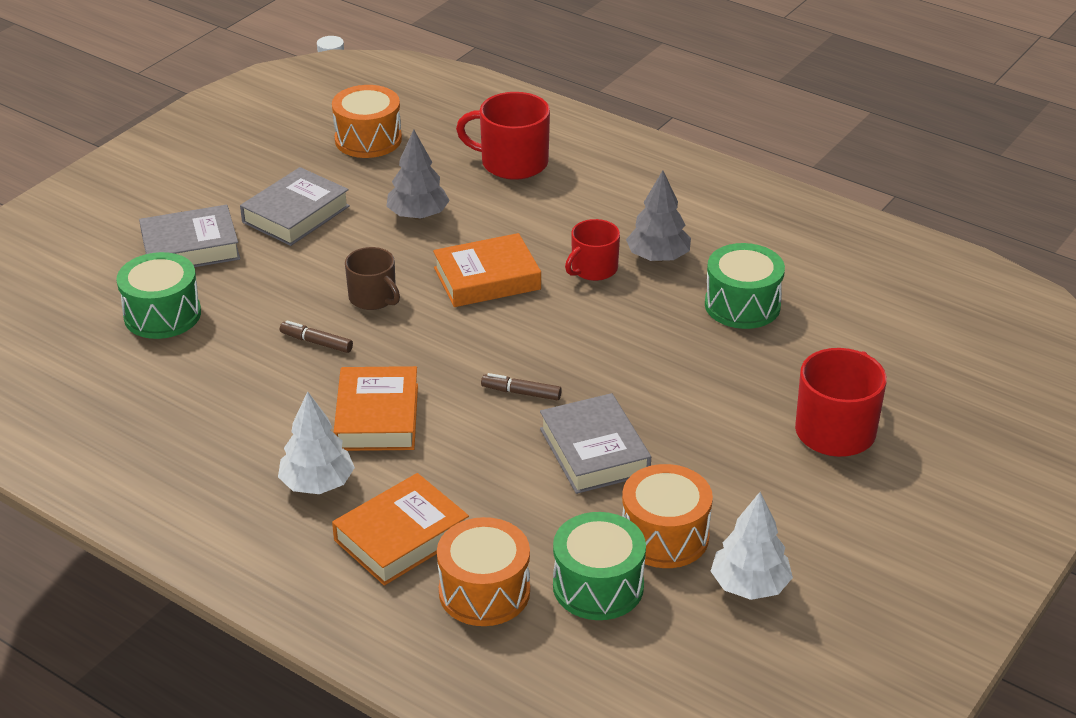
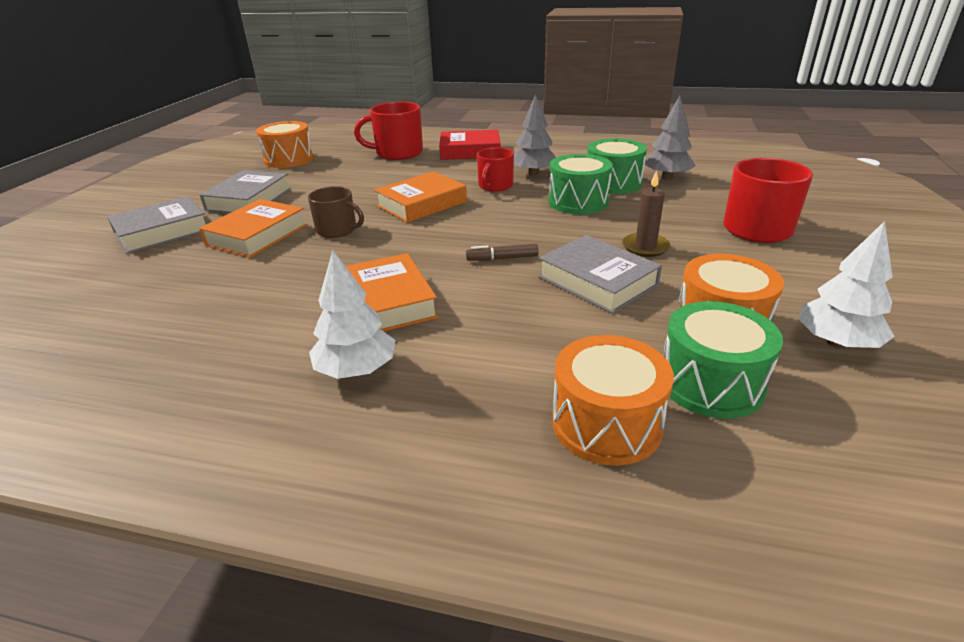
camera: 20 degrees left, 5 degrees down
(162, 315) = (143, 277): green drum -> green drum (578, 202)
(316, 342) = (301, 265): brown marker -> none
(401, 537) = (477, 395): orange book -> orange book (257, 235)
(418, 215) = (347, 184): grey tree -> grey tree (667, 177)
(609, 185) = (470, 151): none -> red book
(684, 421) = (645, 247): none -> brown candle

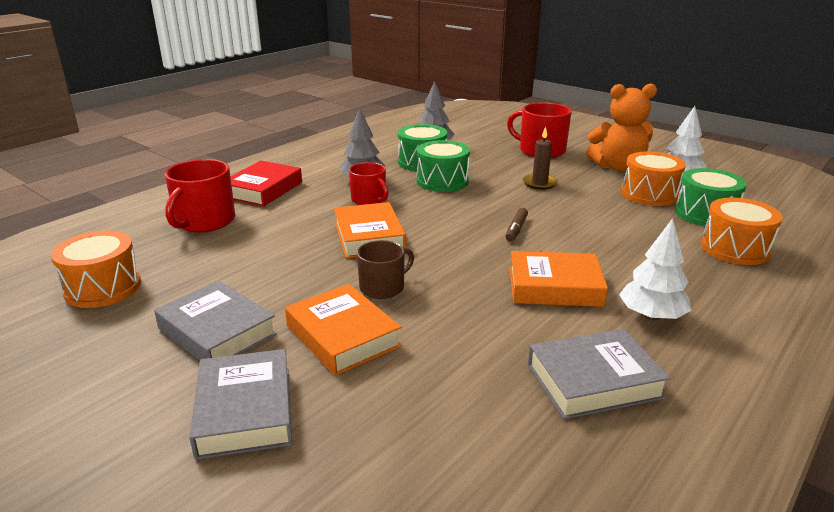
camera: 65 degrees left, 5 degrees down
(597, 281) = (576, 209): grey book -> grey book (593, 381)
(789, 286) = (618, 167): none -> orange teddy bear

